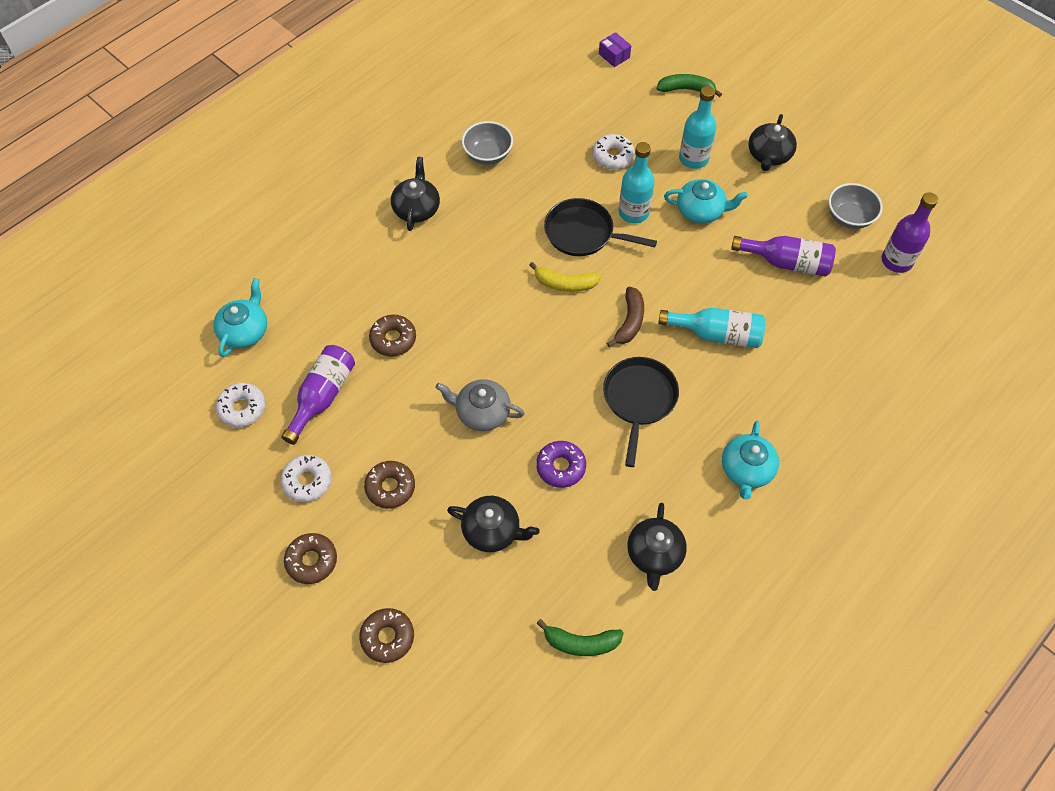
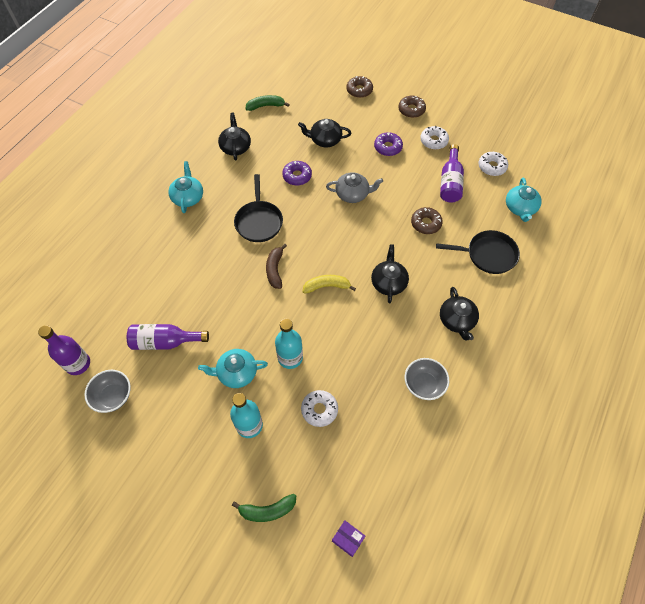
camera: 165 degrees right, 0 degrees up
(390, 487) = (388, 147): brown donut -> purple donut
(583, 233) = (324, 330): black pan -> black pan (488, 255)
(716, 334) = (214, 274): turquoise bottle -> none
(769, 155) = (182, 446): black teapot -> black teapot (388, 282)

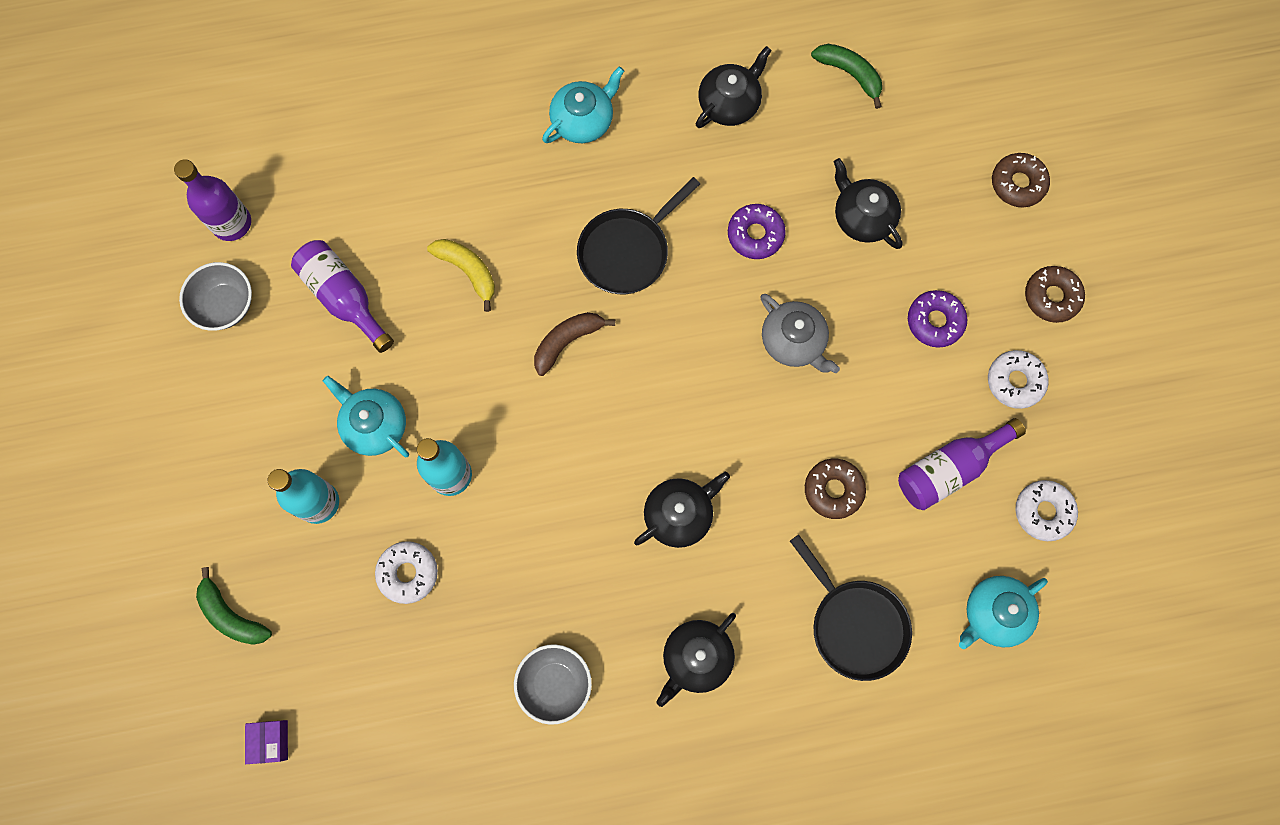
camera: 50 degrees right, 15 degrees up
(327, 286) = (600, 434): yellow banana -> yellow banana (468, 271)

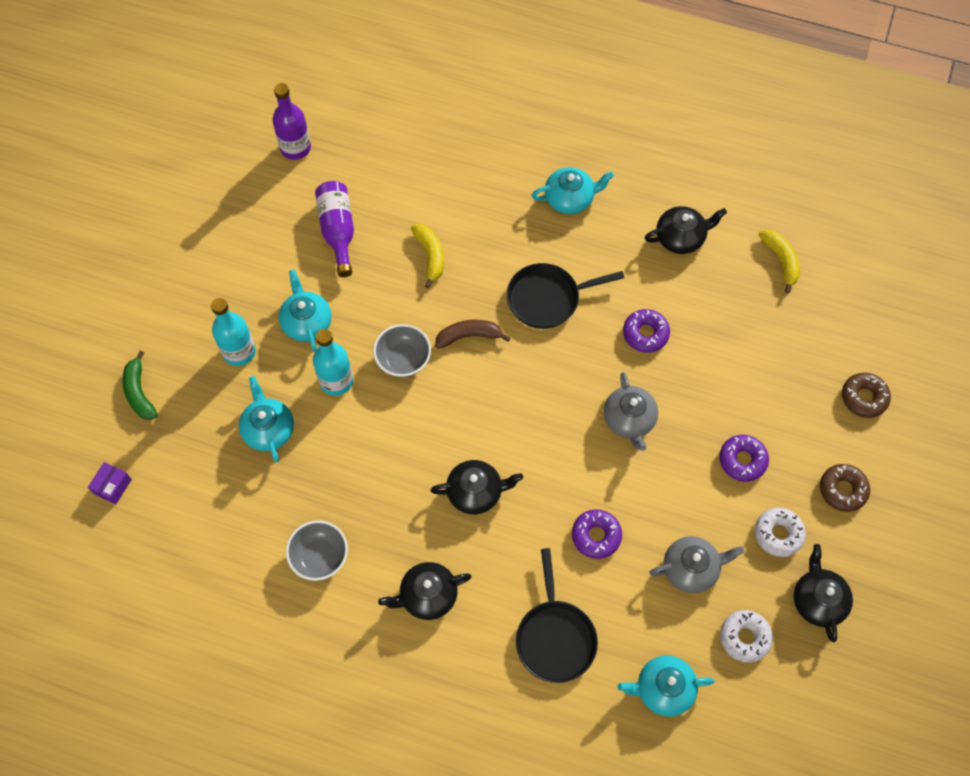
camera: 30 degrees right, 10 degrees down
(225, 305) = (259, 197): grey bowl -> grey bowl (403, 359)
(408, 573) = (268, 429): white donut -> turquoise teapot
(833, 490) = (596, 536): brown donut -> purple donut
(850, 74) = (781, 261): green banana -> yellow banana
(862, 217) = (731, 361): black teapot -> black teapot (818, 600)
(949, 469) = (691, 568): purple bottle -> grey teapot

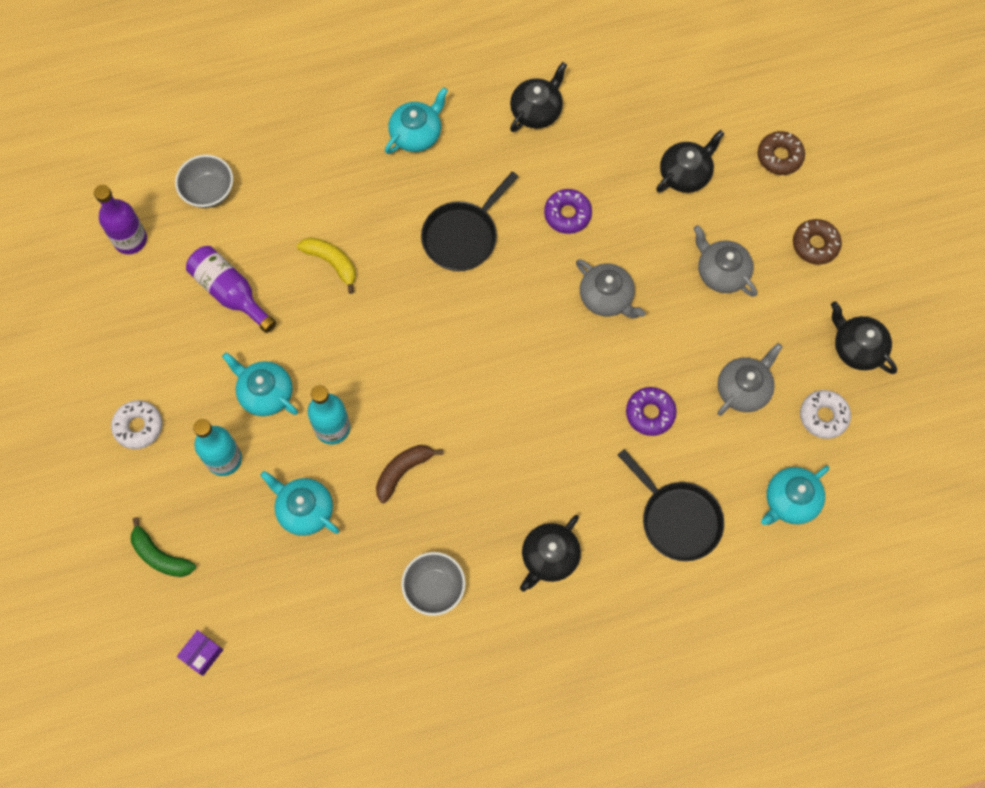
camera: 35 degrees left, 5 degrees up
(112, 486) = (202, 654): purple box -> purple box turned 45 degrees clockwise
(403, 359) = (377, 370): grey bowl -> grey bowl (208, 191)
(469, 336) = (419, 312): brown banana -> brown banana (403, 471)
(476, 492) = (525, 443): black teapot -> black teapot (685, 173)
(742, 460) = (721, 272): purple donut -> grey teapot
(778, 534) = (791, 314): white donut -> white donut (138, 427)
(781, 261) = (634, 79): yellow banana -> none

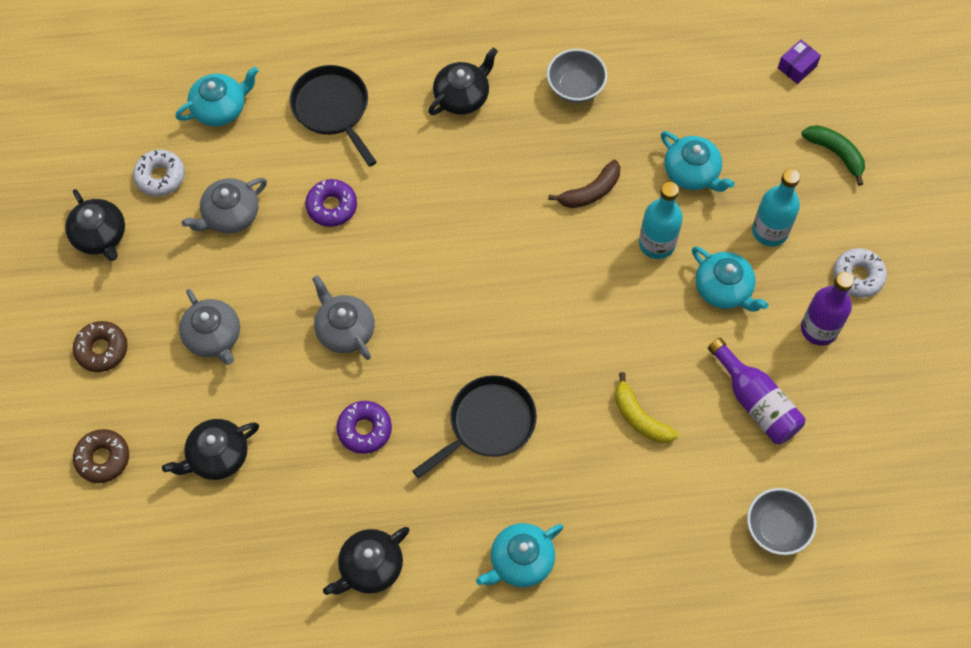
camera: 170 degrees left, 5 degrees down
(130, 239) = (869, 483): purple bottle -> purple bottle (819, 329)

